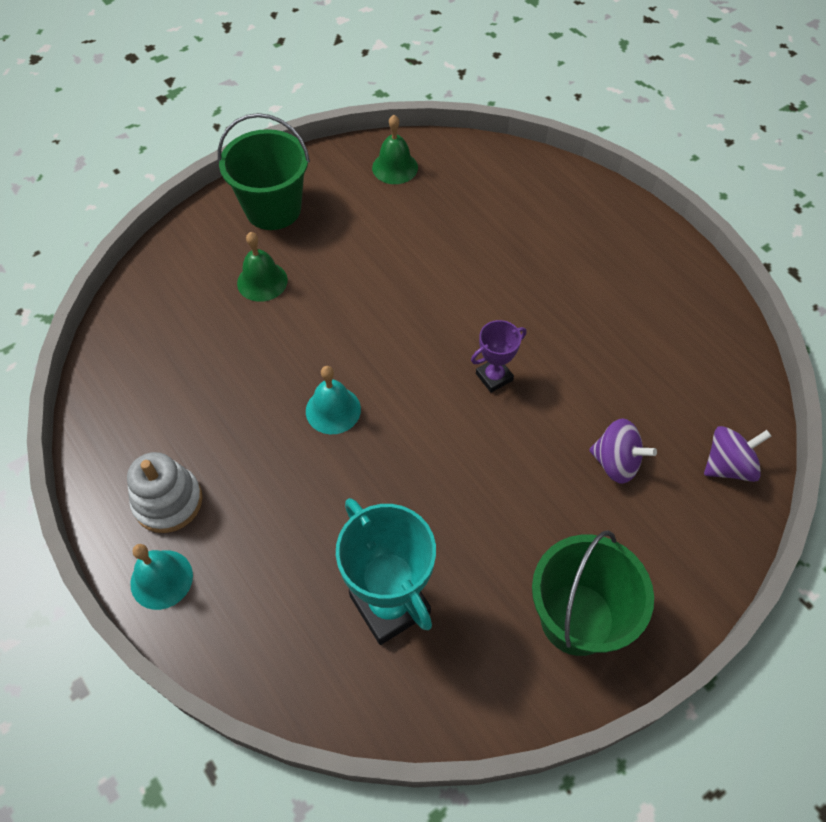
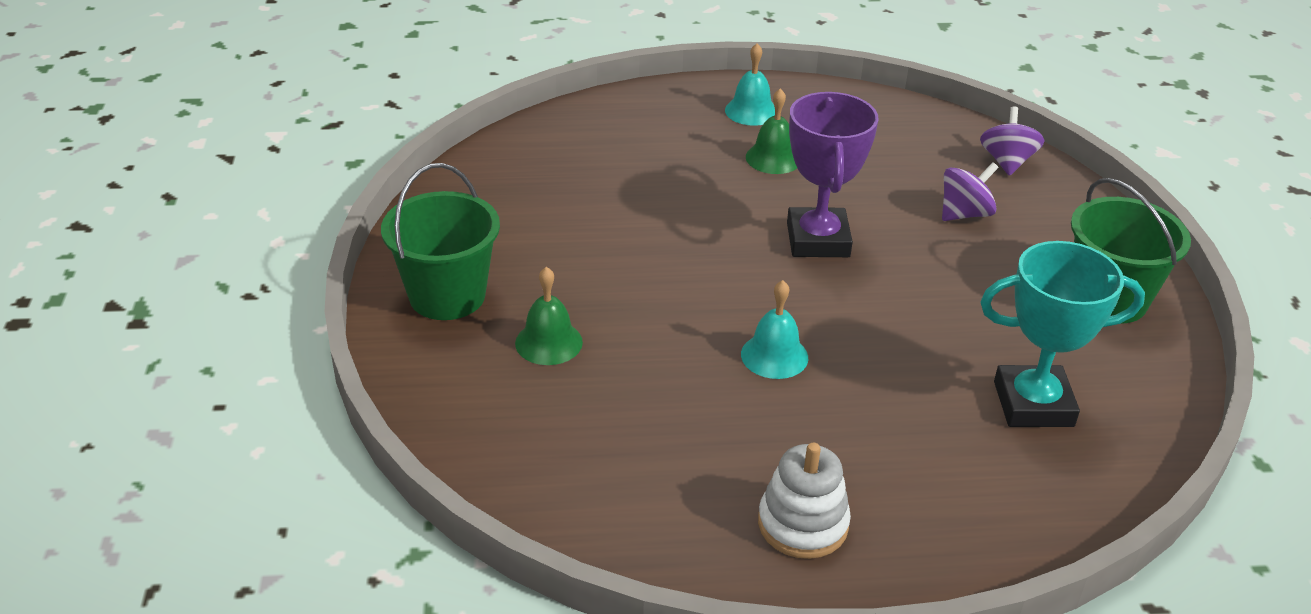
camera: 60 degrees left, 20 degrees down
(161, 579) = (904, 564): turquoise bell -> turquoise bell (751, 111)
(395, 167) = (483, 192): green bell -> green bell (773, 158)
(494, 377) = (818, 240): purple trophy -> purple trophy, size x1.88

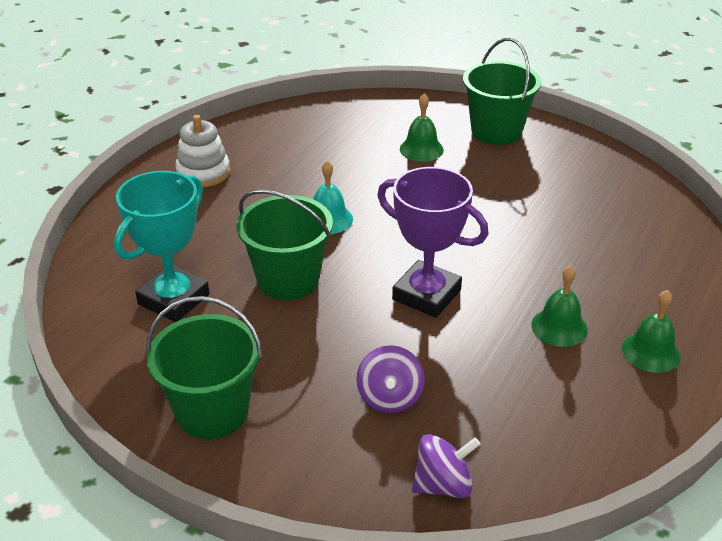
camera: 125 degrees right, 0 degrees up
(751, 111) = (651, 352): turquoise bell -> green bell
(905, 337) = (288, 280): none -> green bucket
(1007, 162) = (443, 485): purple spinning top -> purple spinning top turned 60 degrees counterclockwise

